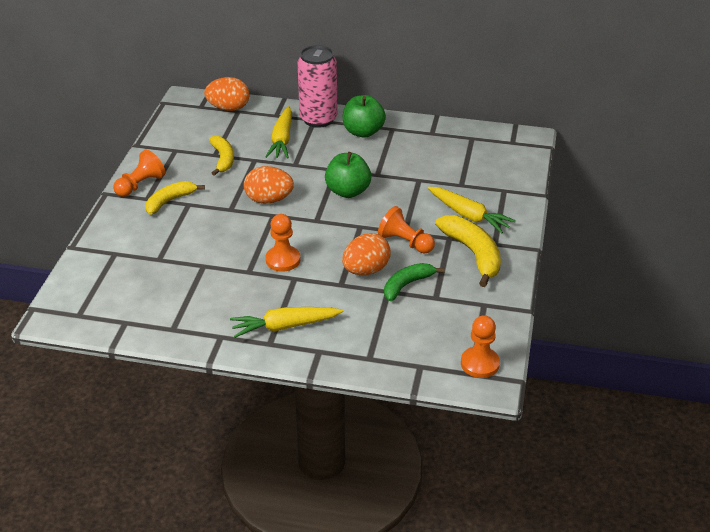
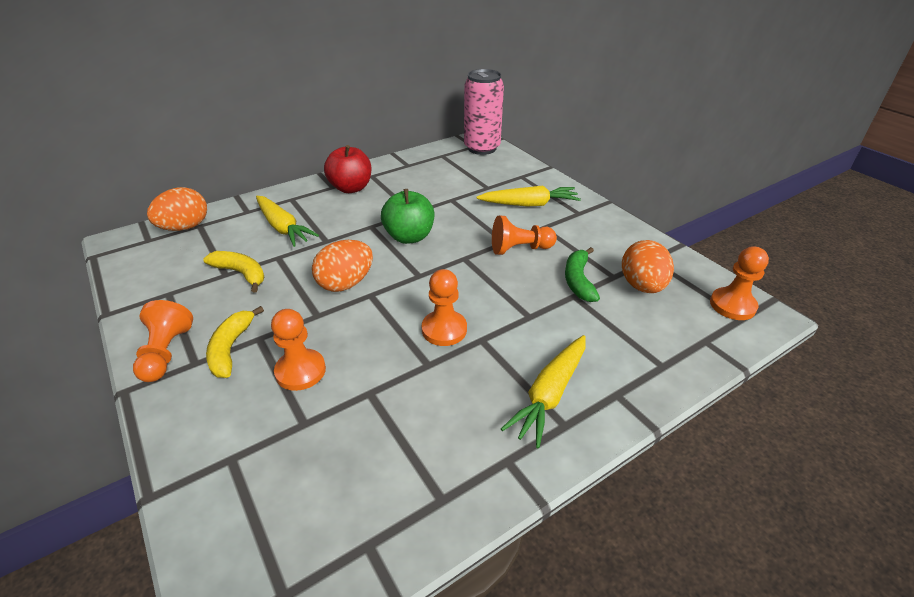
camera: 45 degrees left, 0 degrees up
(186, 234) = (300, 371): none -> orange pawn
(318, 119) = (295, 196): pink can -> pink can (482, 148)
(363, 132) = (351, 188): green apple -> red apple
(366, 270) = (529, 290): orange egg -> orange egg (642, 286)
(473, 254) = (579, 228): yellow banana -> none

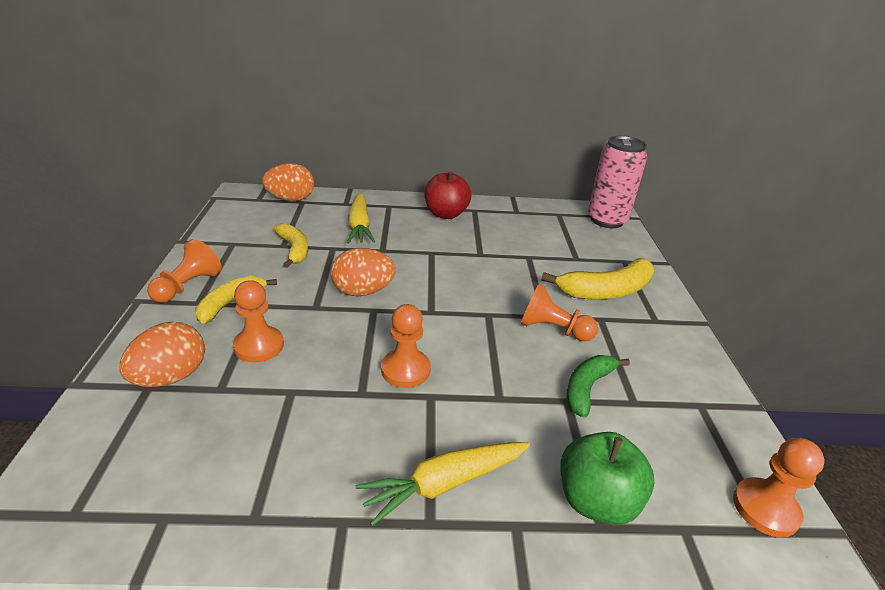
camera: 30 degrees right, 5 degrees down
(409, 237) = (455, 274): green apple -> green apple (596, 500)
(529, 204) = (606, 291): yellow carrot -> yellow banana
(642, 286) = (659, 428): orange egg -> orange egg (171, 377)

